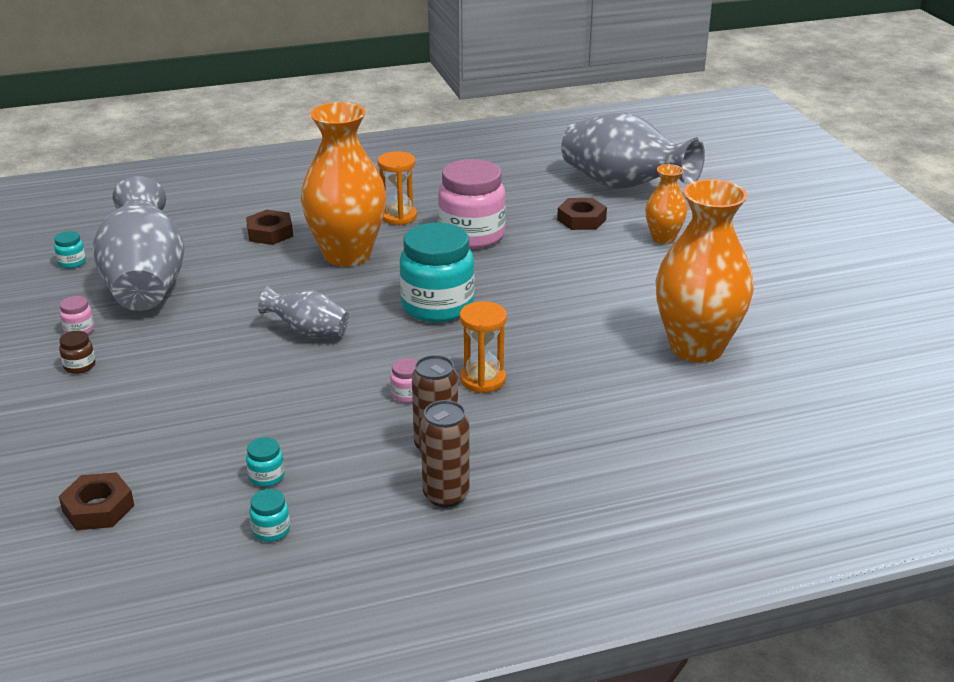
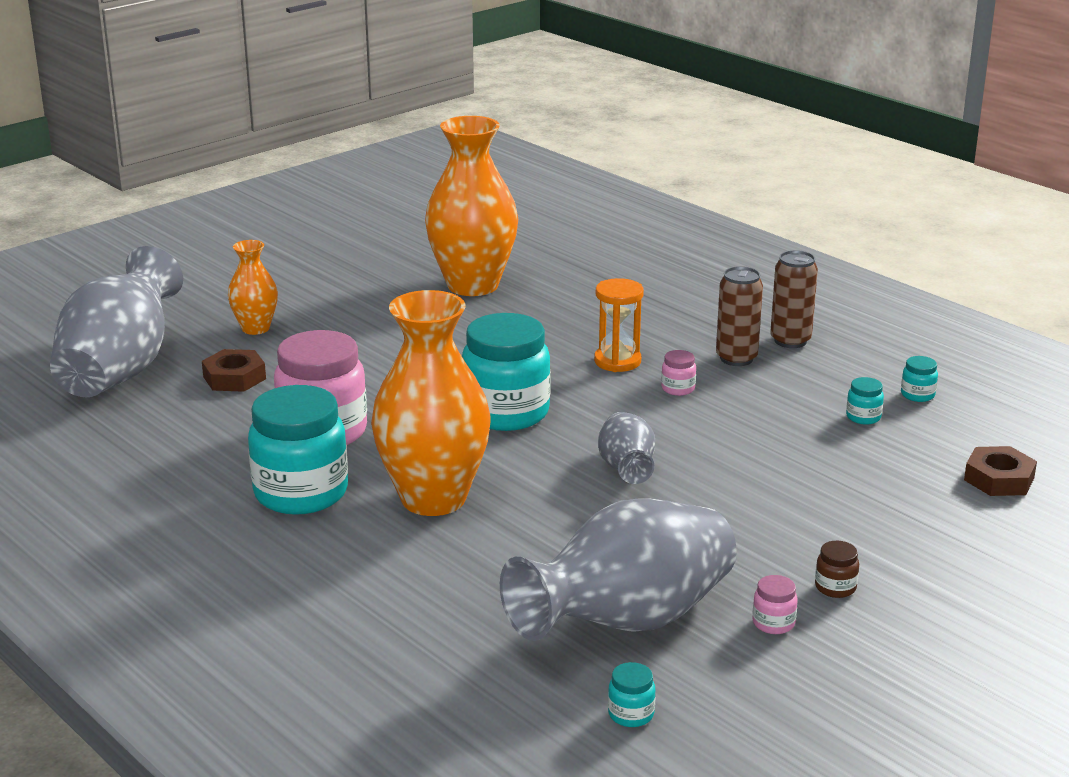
camera: 115 degrees left, 5 degrees down
(270, 233) = (415, 575): brown nut -> none
(398, 217) = (301, 493): orange hourglass -> turquoise jar

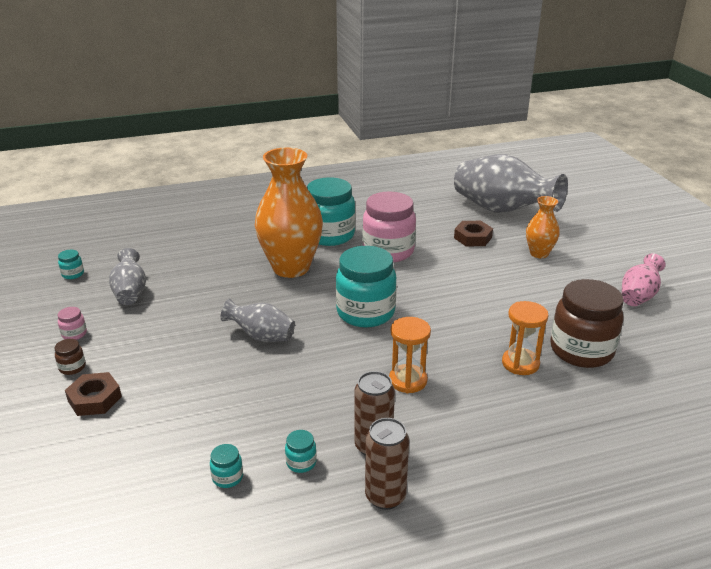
camera: 115 degrees right, 5 degrees up
(328, 266) = (638, 296): none -> pink vase
(472, 285) = (581, 350): orange vase -> brown jar
(526, 311) = (520, 363): none -> orange hourglass
(627, 621) = (130, 292): grey vase -> grey vase, size x0.51
(678, 389) = (345, 395): pink jar -> none
(917, 395) = (232, 535): turquoise jar -> turquoise jar (301, 462)
(999, 479) = (79, 510): brown nut -> brown nut (95, 399)

